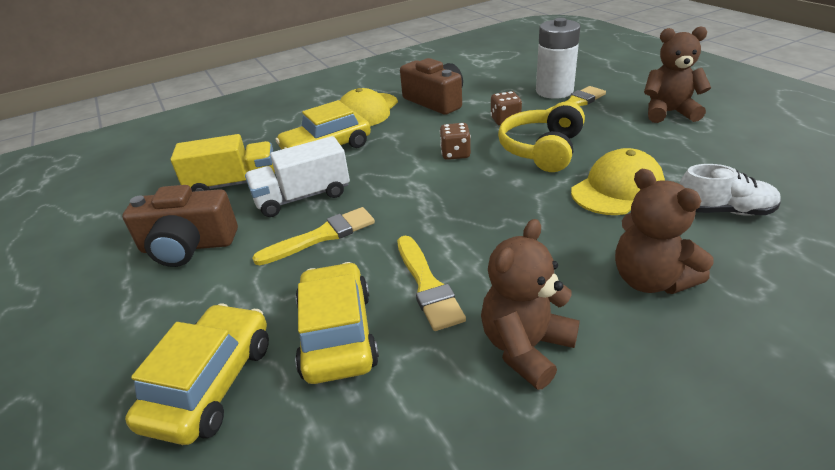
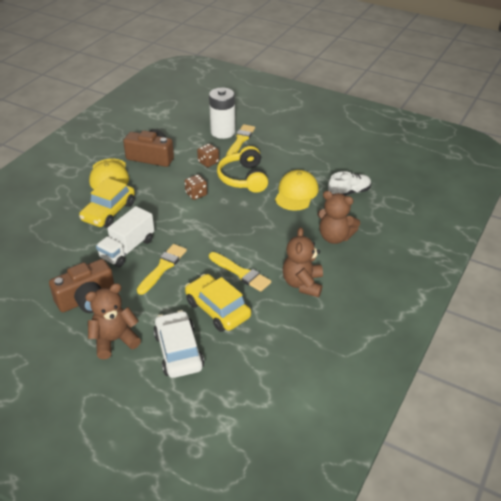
camera: 35 degrees left, 5 degrees up
(211, 383) = (178, 351): yellow car -> white car
(234, 184) = (71, 254): yellow truck -> none
(668, 112) = (296, 135): brown teddy bear -> brown teddy bear (114, 340)

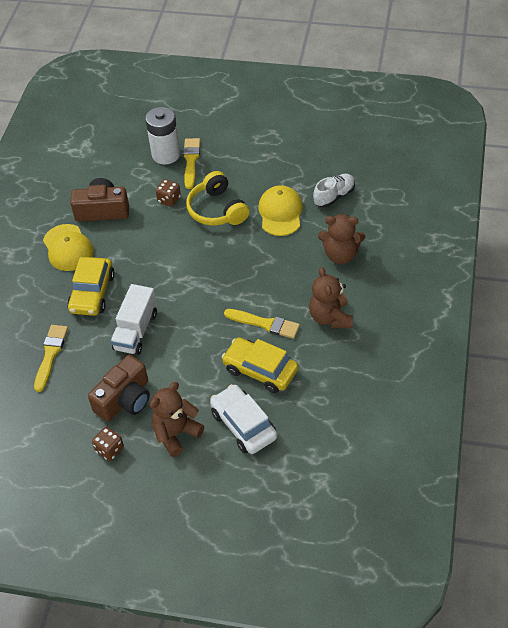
camera: 15 degrees left, 10 degrees up
(163, 267) = (183, 341): yellow brush -> yellow brush (50, 355)
(196, 194) = (175, 244): brown dice -> brown dice (109, 449)

